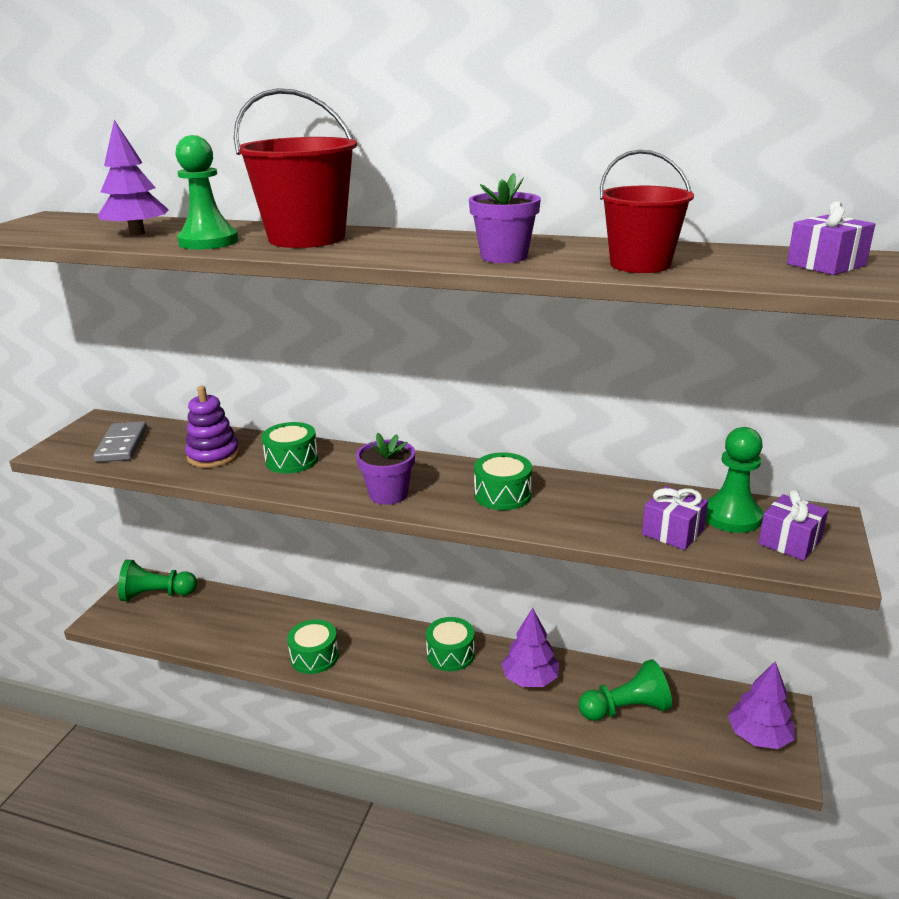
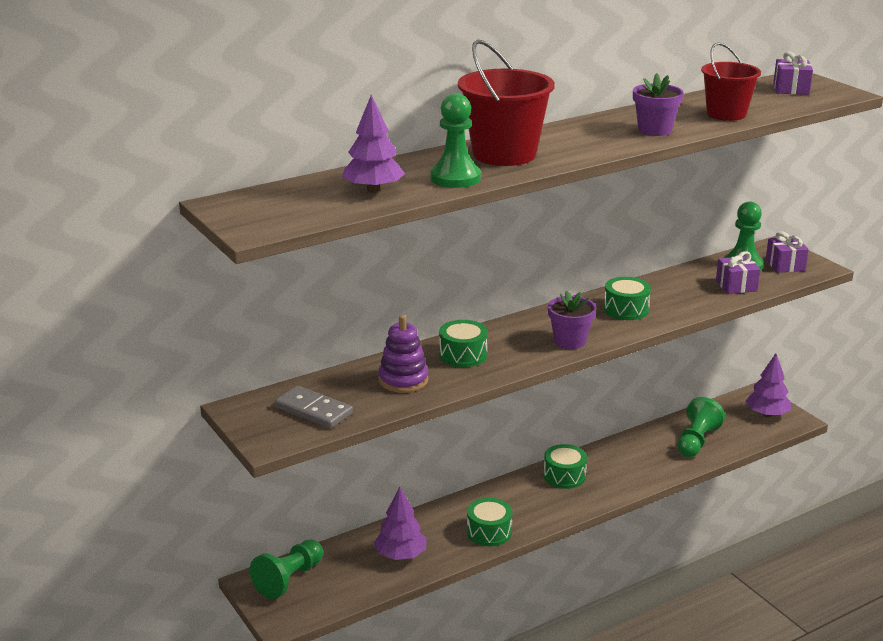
camera: 50 degrees left, 0 degrees up
(530, 679) = (629, 459): purple tree -> purple tree (401, 555)

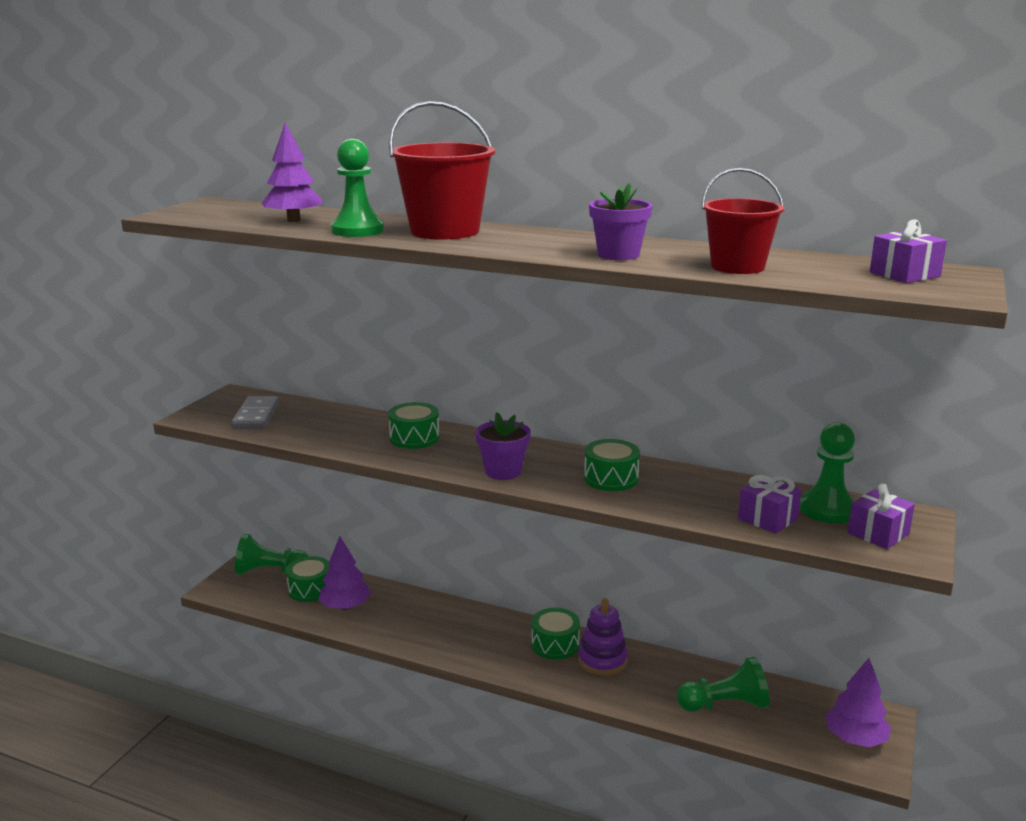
camera: 55 degrees right, 5 degrees down
(403, 380) = (341, 430): purple stacking toy -> purple stacking toy (602, 660)
(489, 532) = (421, 636): green drum -> green drum (310, 589)

